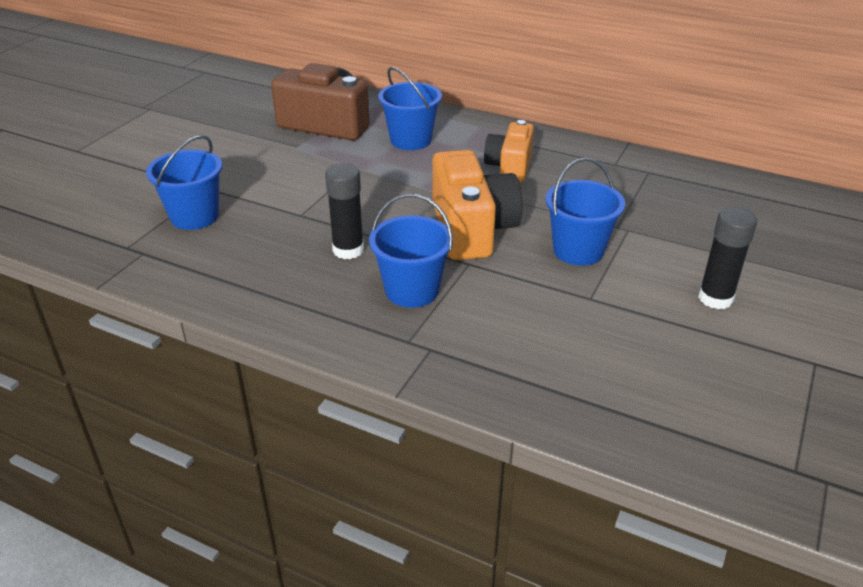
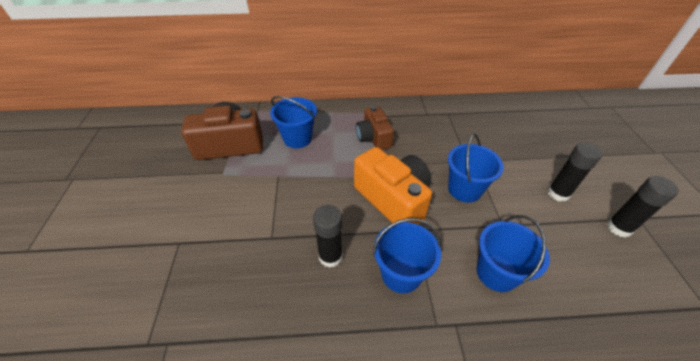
camera: 30 degrees left, 10 degrees up
(194, 216) = (187, 278): blue bucket -> blue bucket (496, 273)
(509, 166) = (373, 137): orange camera -> brown camera
(766, 359) = (619, 227): none -> black glue stick

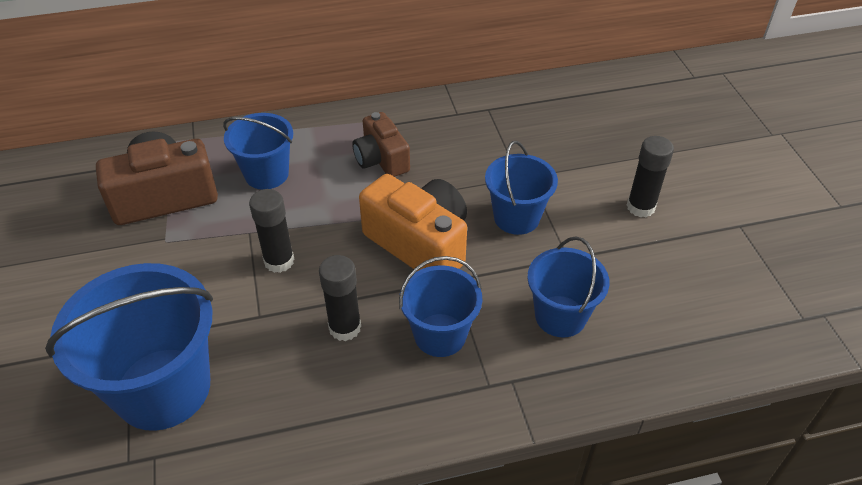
camera: 10 degrees left, 0 degrees up
(190, 285) = (163, 388): none -> blue bucket
(619, 227) = (714, 241): black glue stick -> black glue stick (279, 261)

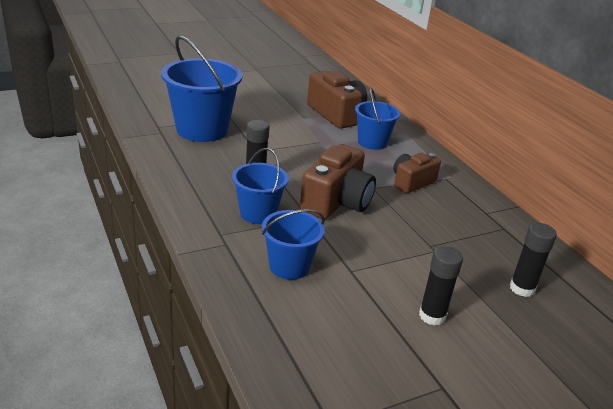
camera: 75 degrees right, 15 degrees down
(279, 261) = (300, 153): black glue stick -> black glue stick (522, 288)
(420, 243) = (337, 202): orange camera -> brown camera
(516, 217) = (383, 244): blue bucket -> none

